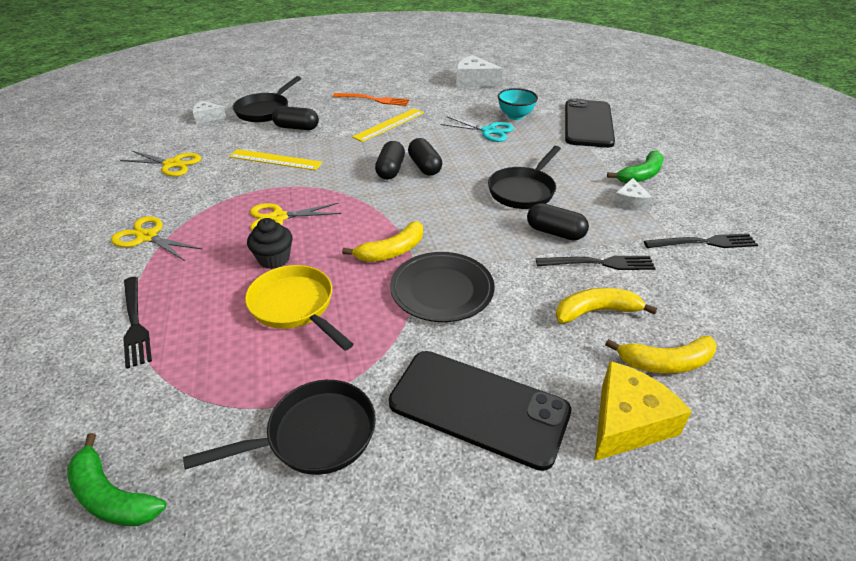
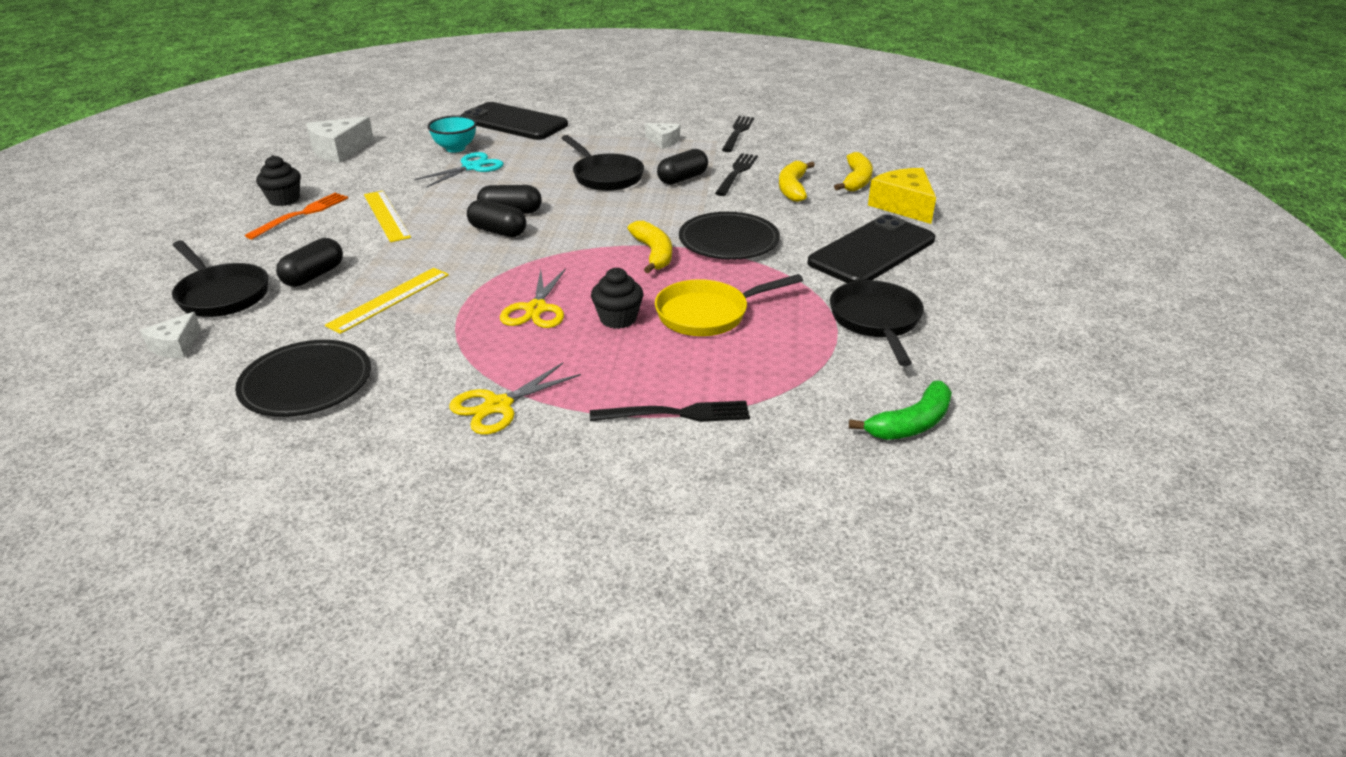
camera: 70 degrees left, 5 degrees down
(172, 164) = (306, 383): yellow scissors -> black plate
(390, 89) = (284, 200): none -> black cupcake
(641, 175) = (626, 126): green banana -> none

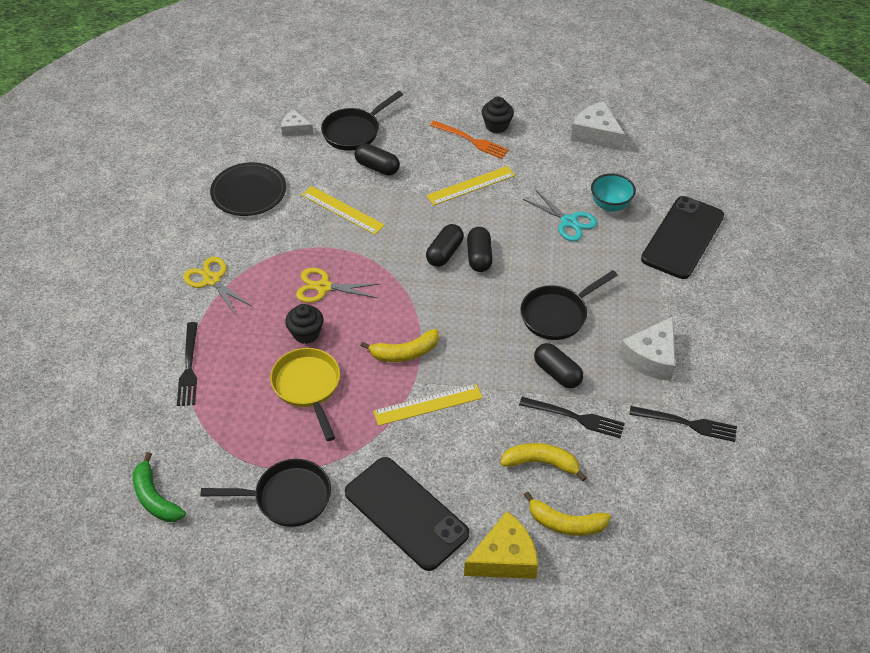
camera: 90 degrees right, 15 degrees up
(663, 141) = (651, 358): white cheese -> white cheese, size x1.68
(728, 240) = (428, 405): black plate -> yellow ruler

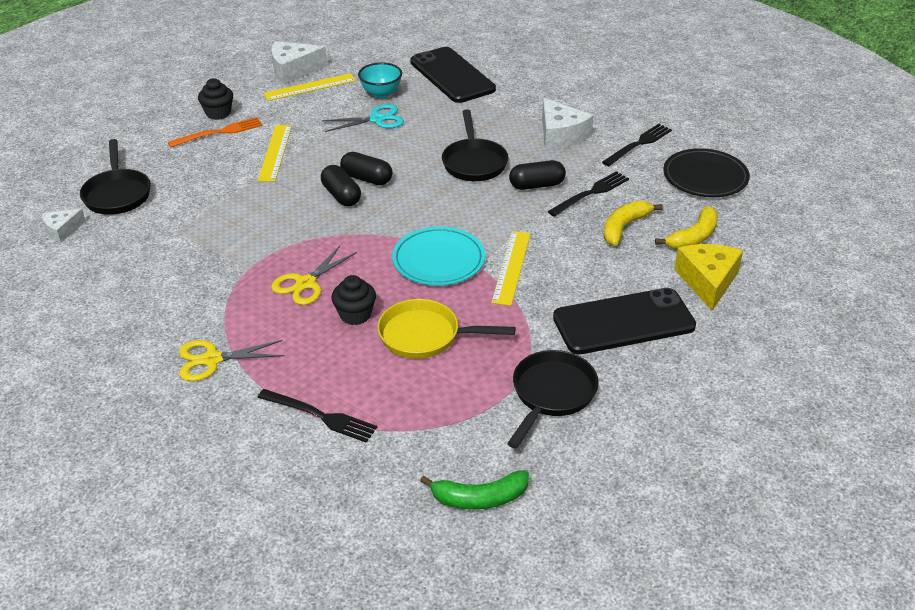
camera: 60 degrees left, 10 degrees down
(249, 192) = (114, 292): black plate -> black plate (705, 177)
(342, 210) = (216, 237): yellow ruler -> yellow ruler (310, 87)
(377, 167) = (185, 197): black capsule -> none
(405, 353) = (438, 260): yellow banana -> turquoise plate

